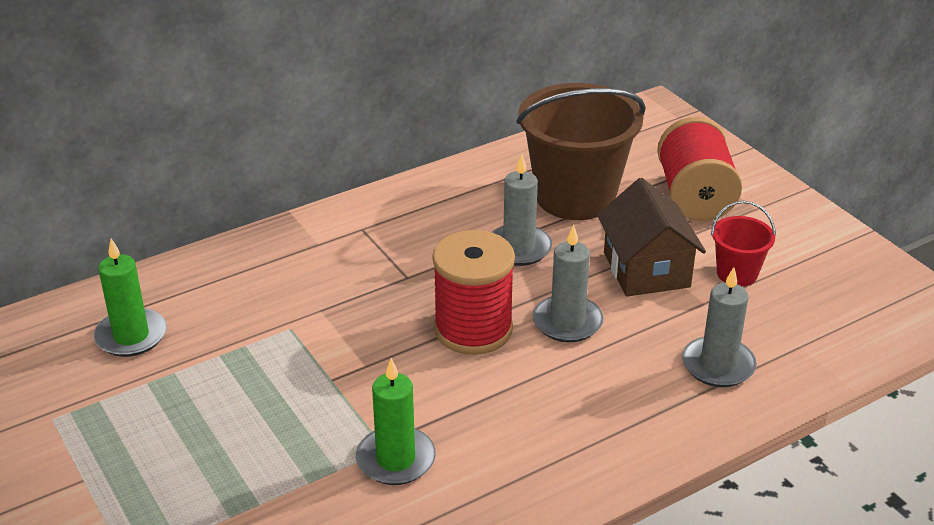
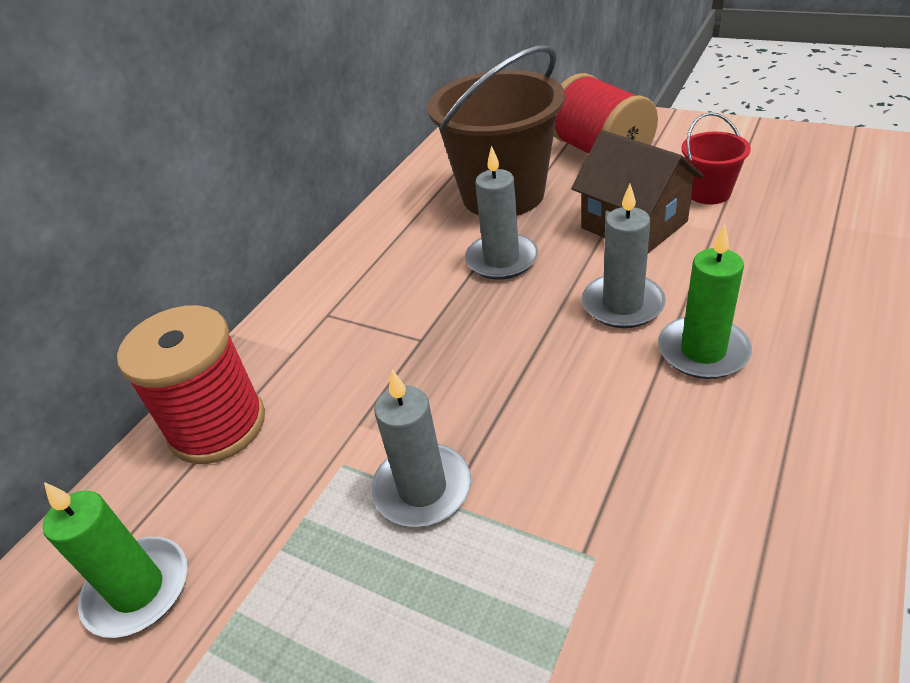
camera: 25 degrees left, 5 degrees up
(396, 459) = (622, 565): green candle -> green candle (703, 351)
(473, 329) = (542, 359): red spool -> red spool (217, 426)
(718, 365) = (797, 275): grey candle -> grey candle (422, 488)

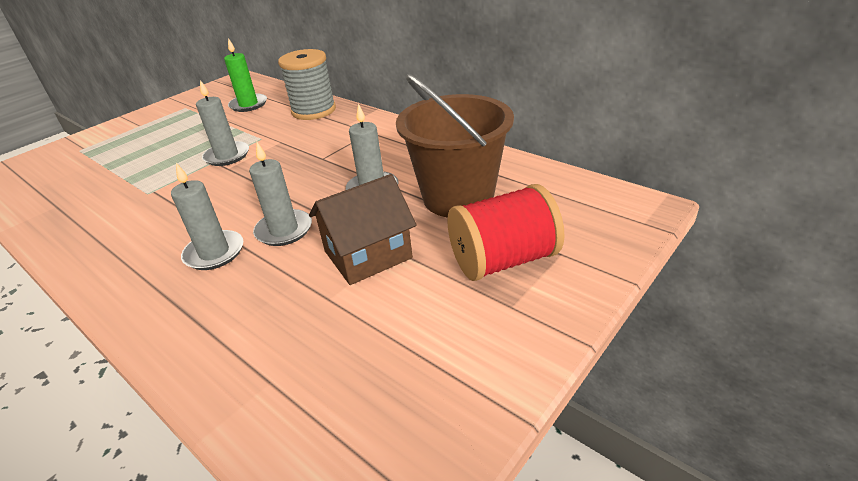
camera: 100 degrees right, 5 degrees down
(217, 426) = (314, 111): red spool -> grey spool
(703, 351) = (214, 253): green candle -> grey candle
(708, 193) = (383, 312): red bucket -> none

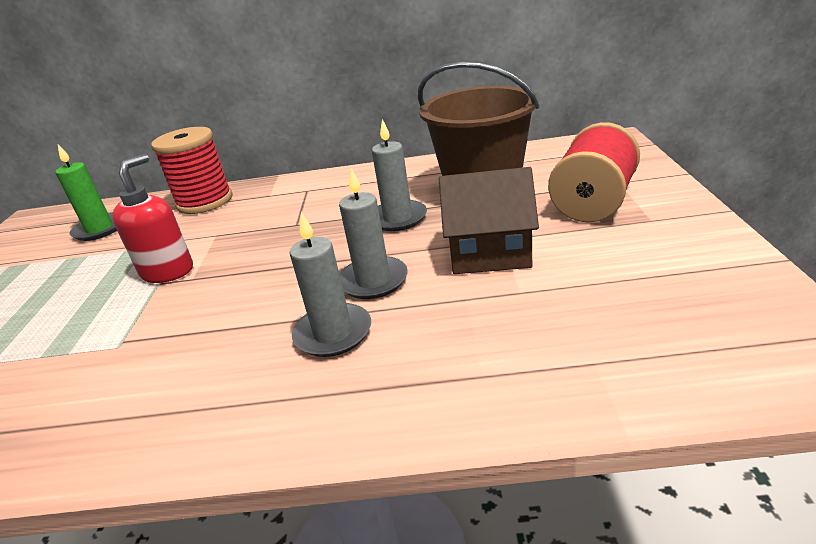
camera: 40 degrees left, 5 degrees down
(227, 156) = (168, 271): grey candle -> red soap dispenser
(314, 111) = (205, 201): grey spool -> red spool
(368, 254) = (489, 252): brown house -> brown house turned 75 degrees clockwise

